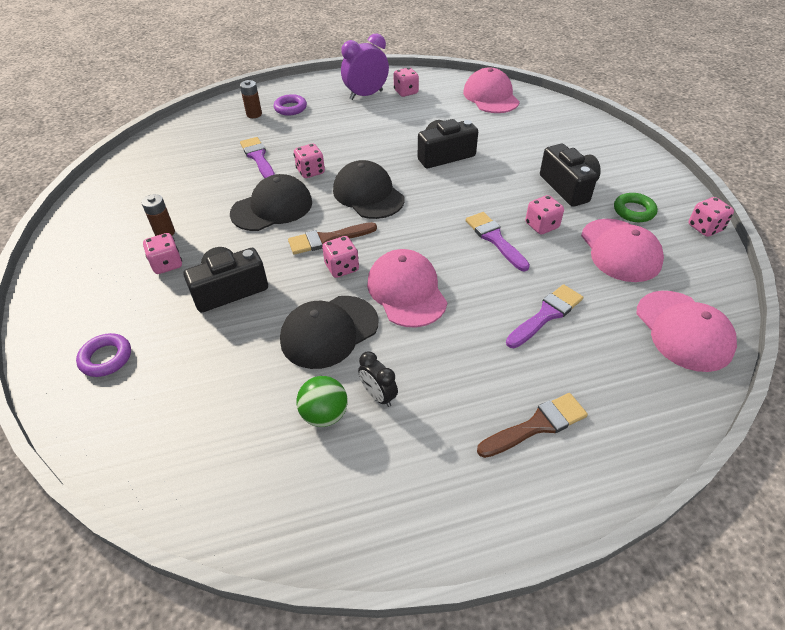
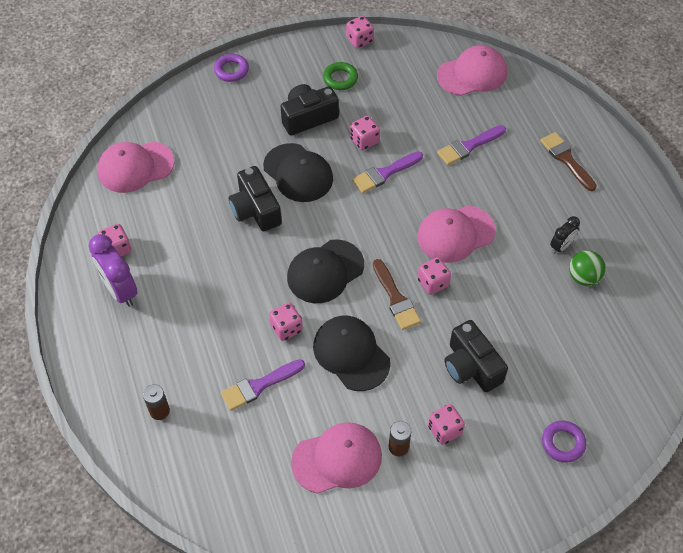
camera: 95 degrees left, 10 degrees up
(290, 108) = (147, 371): purple ring -> purple ring (231, 70)
(329, 331) = (507, 283): black cap -> black cap (298, 173)
(546, 315) = (468, 146): purple brush -> purple brush turned 75 degrees counterclockwise
(620, 250) = (391, 94): pink cap -> pink cap (337, 459)

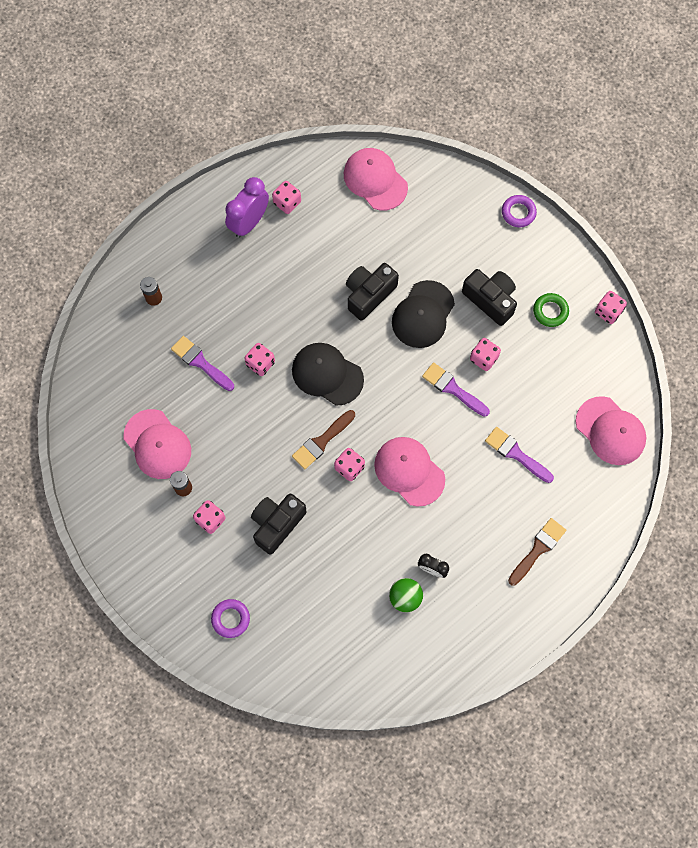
camera: 70 degrees right, 15 degrees up
(351, 354) = (254, 423): black cap -> none

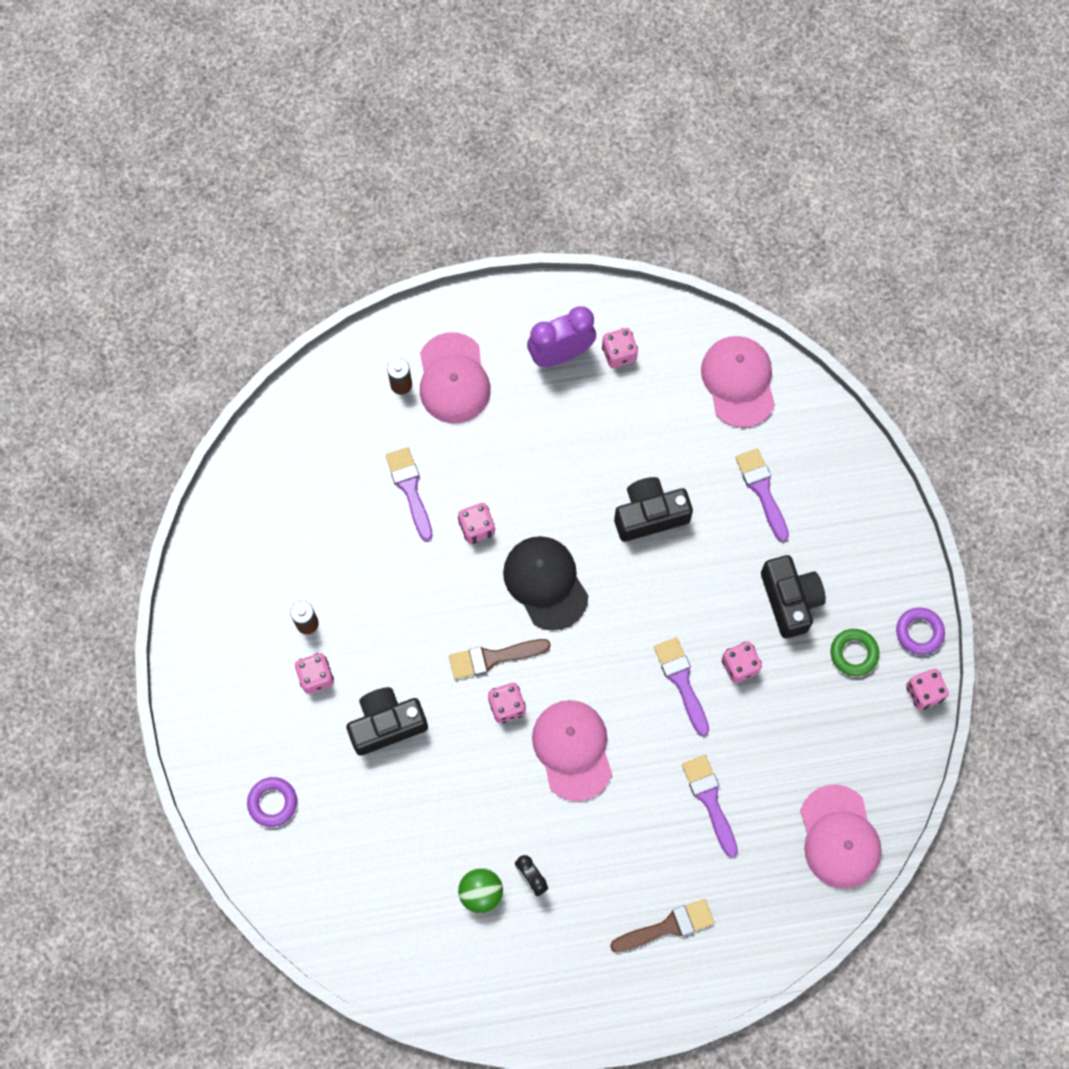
camera: 30 degrees right, 0 degrees up
(157, 444) = (307, 557): pink cap -> pink cap (453, 378)
(423, 314) = (699, 574): black cap -> none
(431, 240) = (762, 490): none -> purple brush
(518, 213) = (887, 513): purple ring -> purple ring (919, 632)

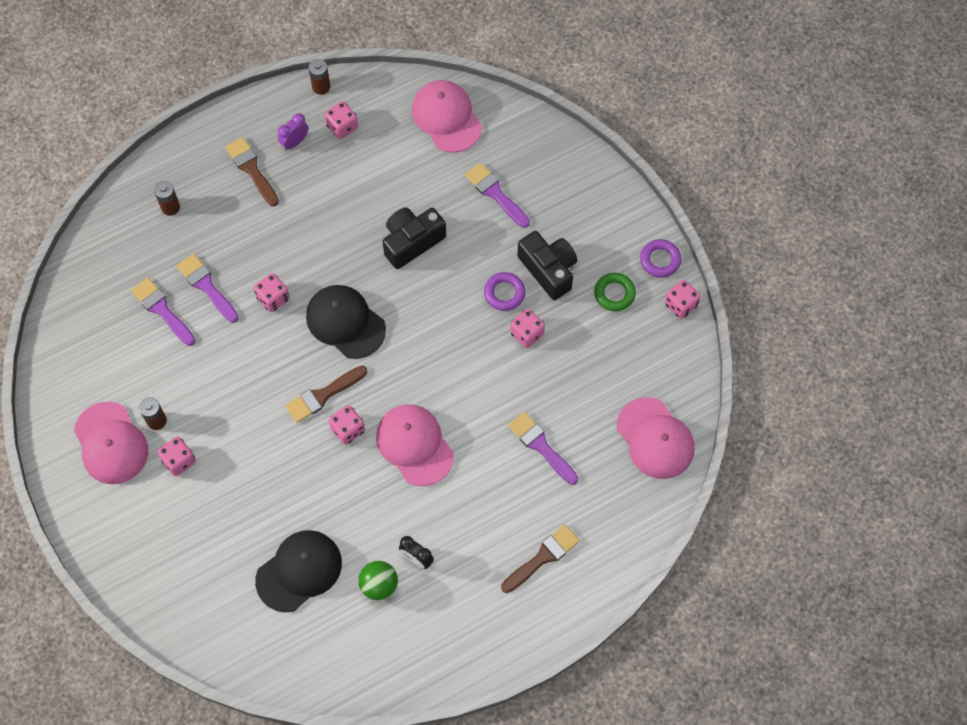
camera: 20 degrees left, 5 degrees down
(272, 802) = (177, 574): purple ring -> purple ring (504, 293)
(386, 724) = (252, 478): black camera -> none
(401, 846) = (299, 571): none -> black cap
(453, 378) = (212, 189): pink cap -> pink cap (111, 443)
(503, 370) = (251, 169): none -> brown brush
(561, 354) = (295, 142): purple clock -> purple clock, size x0.56
(611, 298) = (321, 87): none -> brown battery
(681, 681) = (484, 361): purple brush -> purple brush (162, 310)

